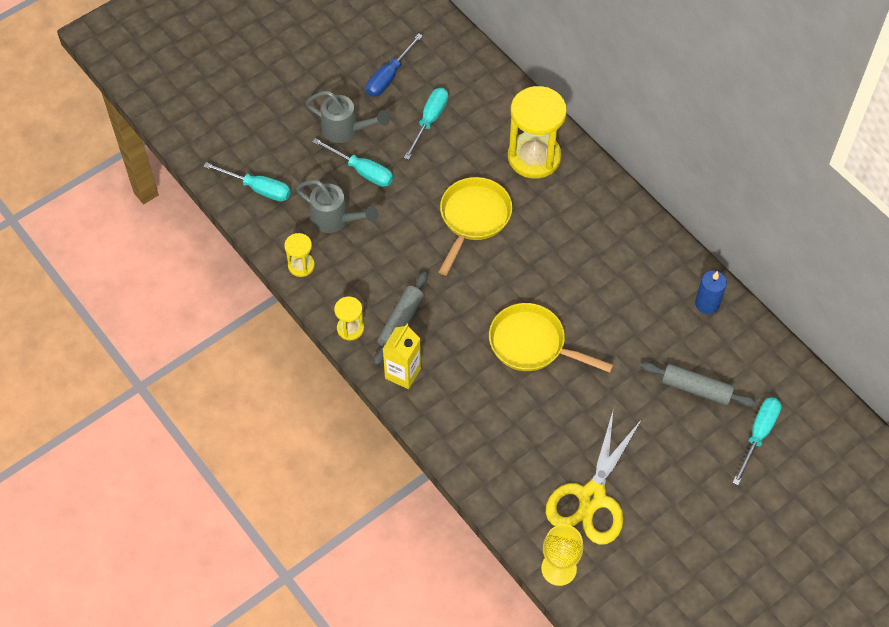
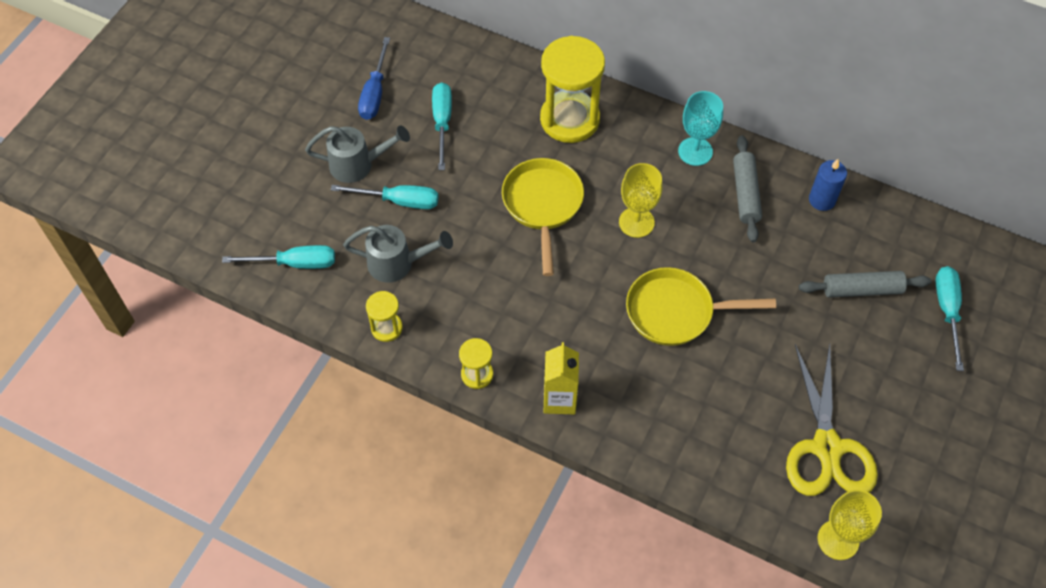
camera: 25 degrees left, 0 degrees up
(400, 322) = (527, 345): grey rolling pin -> grey rolling pin (745, 193)
(541, 261) = (636, 222): none -> yellow goblet
(623, 223) = (695, 151): none -> turquoise goblet

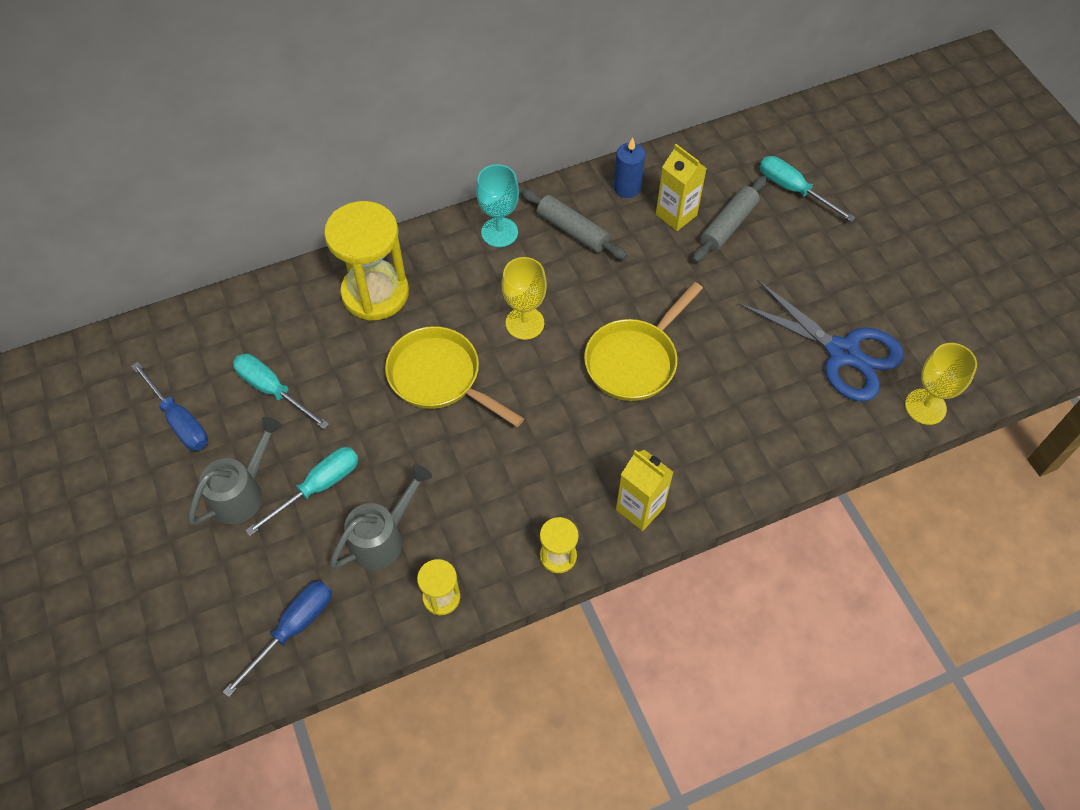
camera: 50 degrees left, 0 degrees up
(295, 263) = (293, 629): turquoise screwdriver -> blue screwdriver
(827, 447) = (843, 353): yellow scissors -> blue scissors
(833, 248) = (676, 215): none -> yellow carton

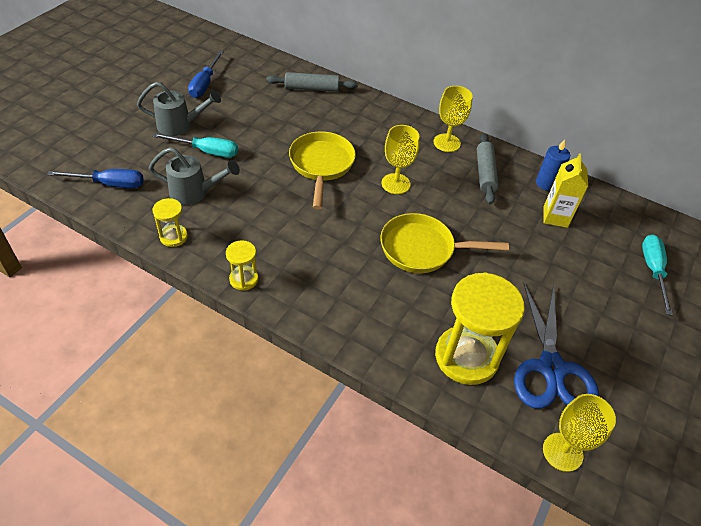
camera: 50 degrees right, 10 degrees down
(272, 390) = (252, 106): turquoise screwdriver -> none
(375, 293) = (351, 114): yellow hourglass -> yellow hourglass (466, 357)
(499, 232) = (446, 143): turquoise goblet -> yellow goblet
(640, 508) = (313, 305): yellow carton -> none
(728, 225) = (580, 248): grey rolling pin -> grey rolling pin (311, 88)

